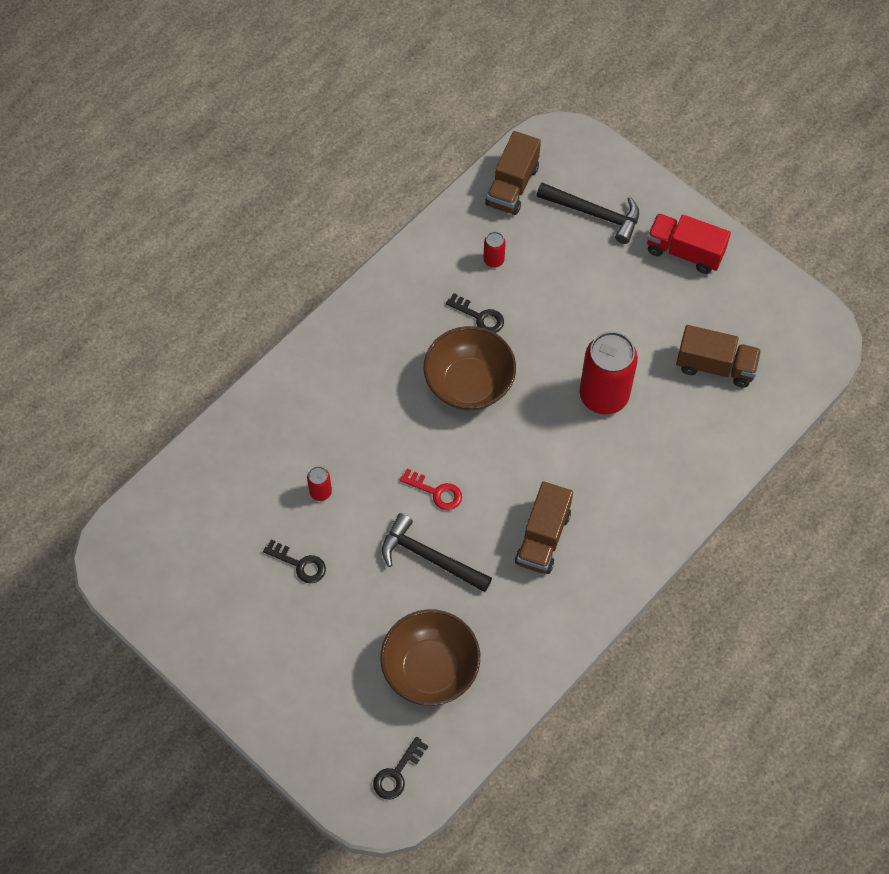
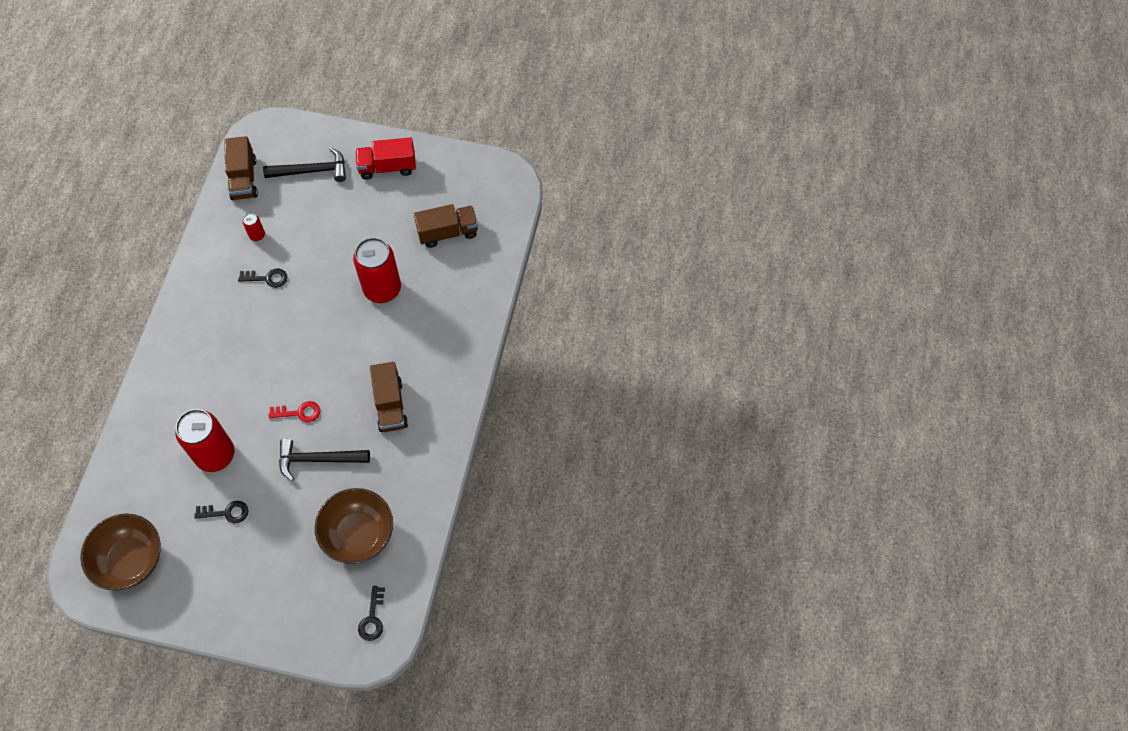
camera: 30 degrees left, 0 degrees up
(320, 492) = (215, 455): red can -> red can, size x2.30
(469, 383) = (284, 327): brown bowl -> brown bowl (131, 560)

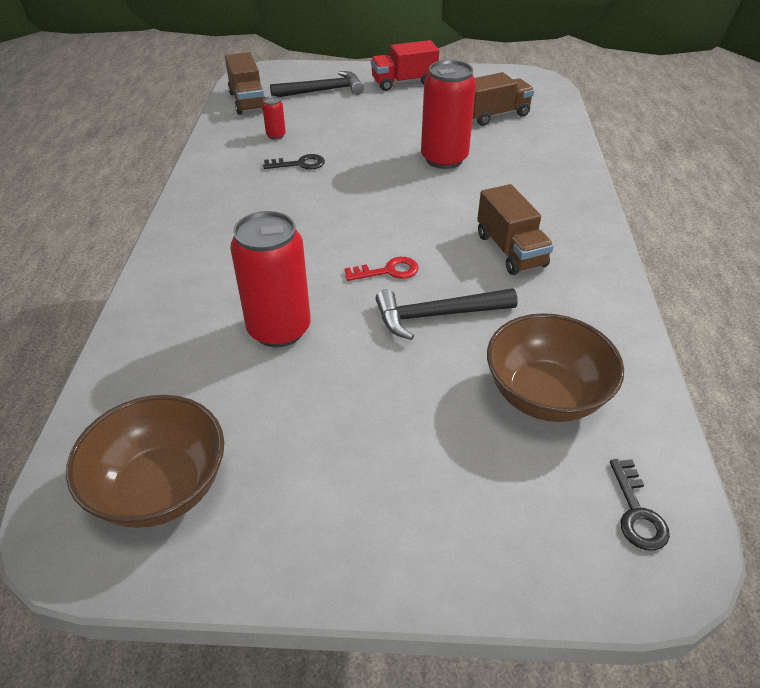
camera: 10 degrees left, 20 degrees down
(226, 512) = (317, 396): black key -> none

